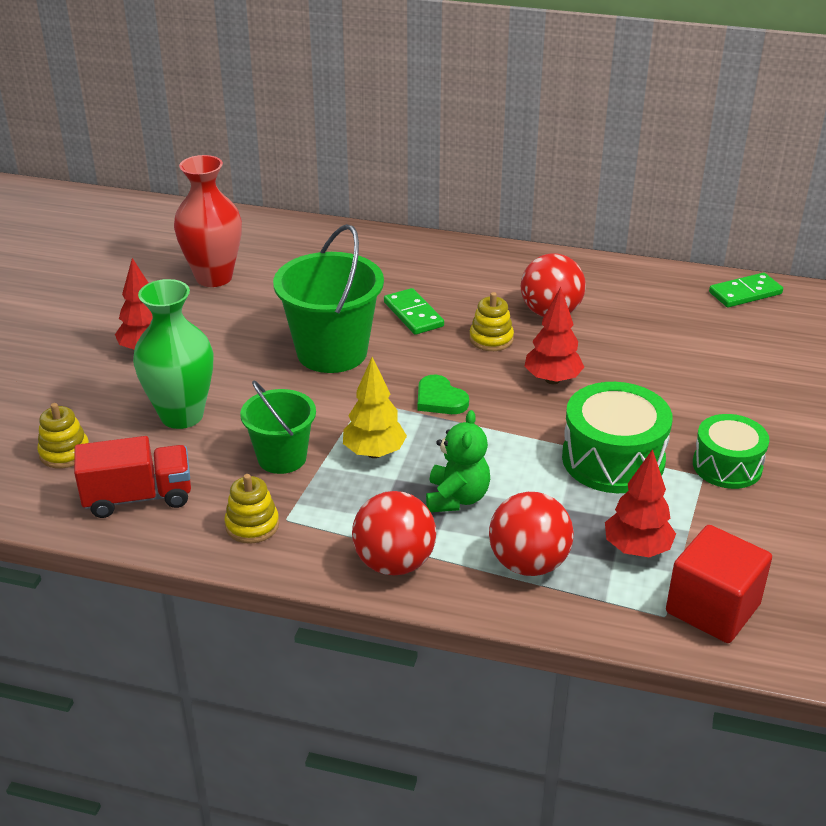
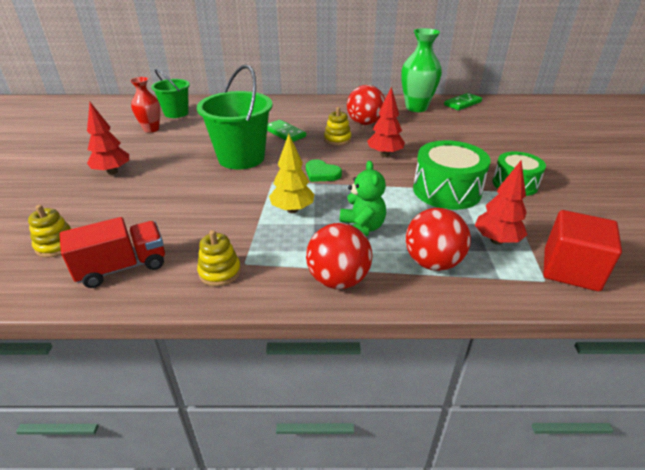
camera: 15 degrees left, 0 degrees up
(182, 415) = (146, 207): green vase -> green vase (416, 108)
(214, 277) = (151, 129): red vase -> red vase, size x0.63
(282, 458) = (228, 223): green bucket -> green bucket (176, 113)

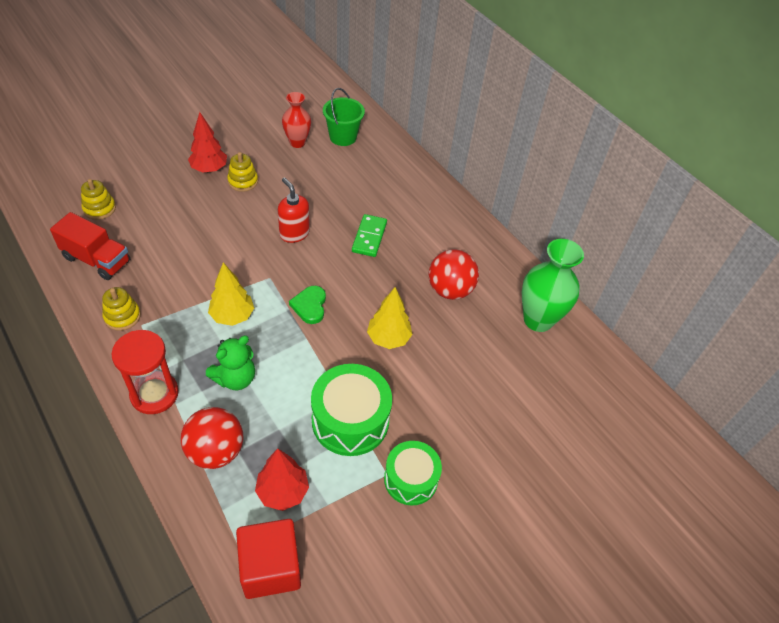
camera: 50 degrees right, 15 degrees up
(241, 158) = (294, 233): green bucket -> red soap dispenser
(337, 139) = (390, 284): yellow stacking toy -> yellow stacking toy (243, 181)
(338, 280) = (154, 394): red ball -> red hourglass
(384, 154) = (388, 338): red tree -> yellow tree
(462, 103) = (598, 362): green domino -> none

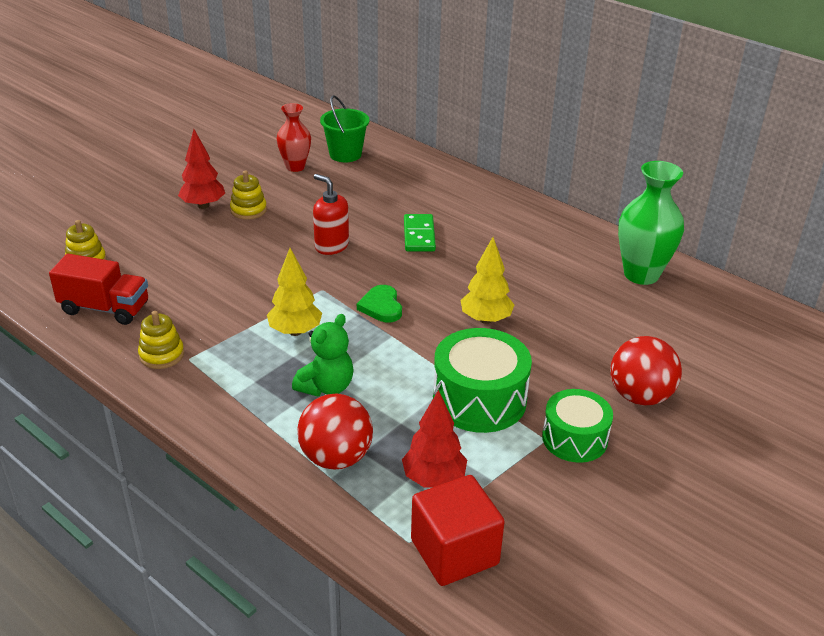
camera: 10 degrees left, 15 degrees down
(154, 394) = (236, 419): red hourglass -> none
(450, 290) = (532, 265): red ball -> red ball (640, 396)

